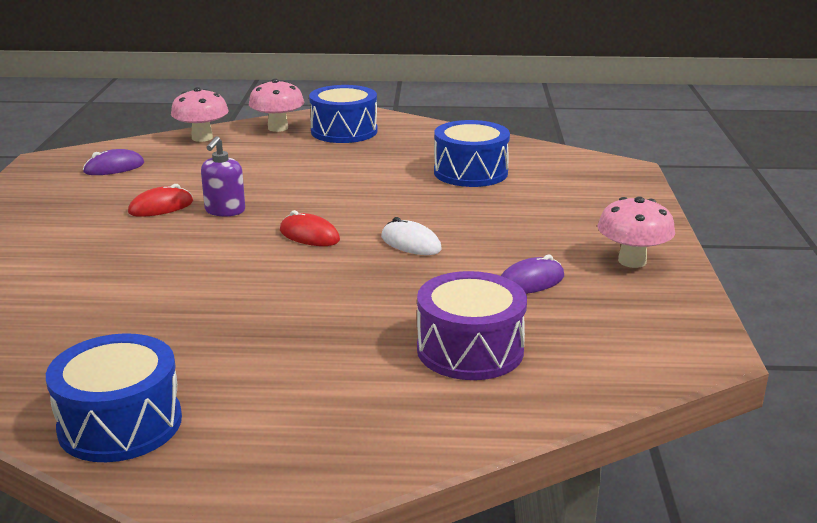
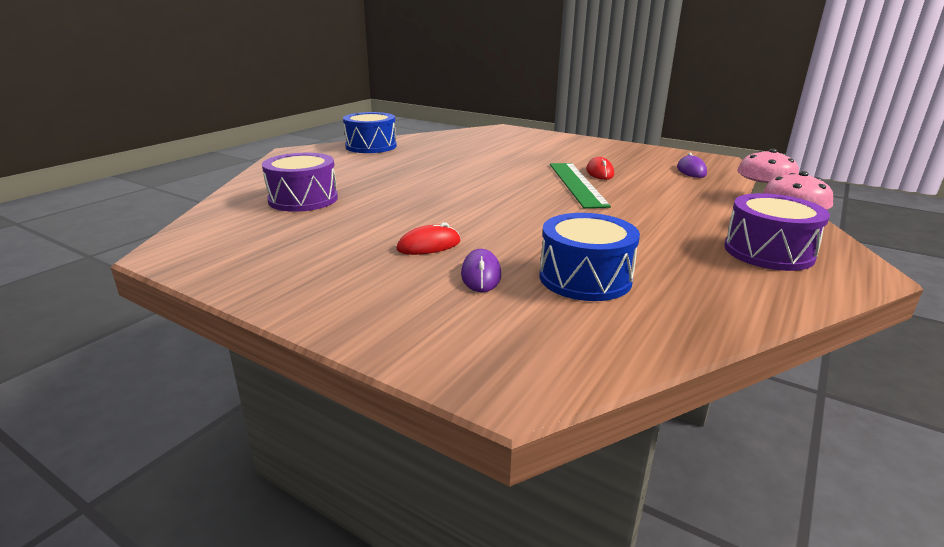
camera: 120 degrees right, 0 degrees up
(225, 211) = (576, 184): purple soap dispenser -> green ruler
(309, 235) = (506, 195): red mouse -> red mouse (429, 245)
(344, 131) = (768, 252): blue drum -> purple drum
(411, 243) = (454, 217): white mouse -> none
(530, 282) = (339, 234): purple mouse -> purple mouse (481, 275)
(632, 261) = (298, 279): pink mushroom -> none

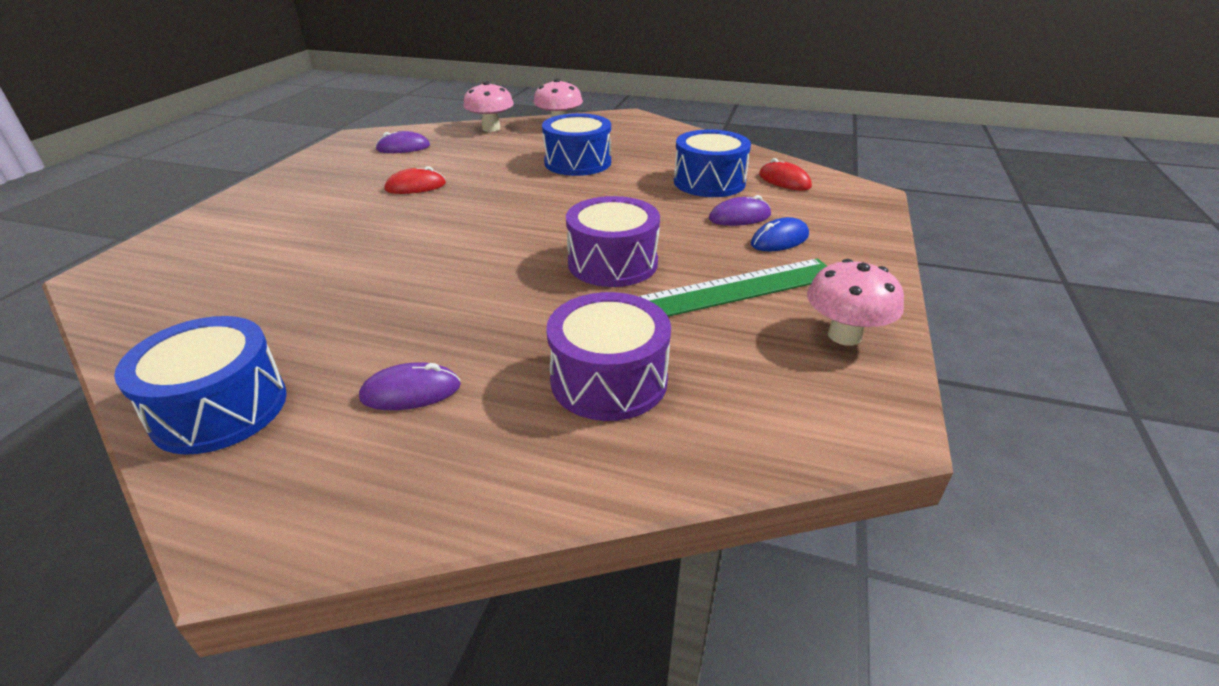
camera: 105 degrees left, 10 degrees up
(250, 268) = (844, 335): none -> pink mushroom
(345, 168) = (411, 392): none -> purple mouse
(417, 282) = (779, 240): none -> blue mouse
(429, 245) = (701, 248): red mouse -> red mouse (784, 181)
(576, 184) = (466, 196): green ruler -> green ruler (738, 289)
(654, 224) = (577, 162): none -> blue drum
(768, 252) = (614, 133): purple drum -> purple drum (612, 263)

